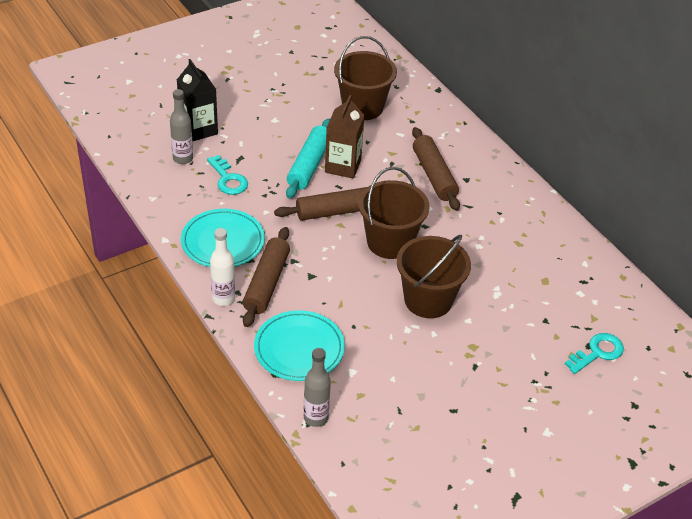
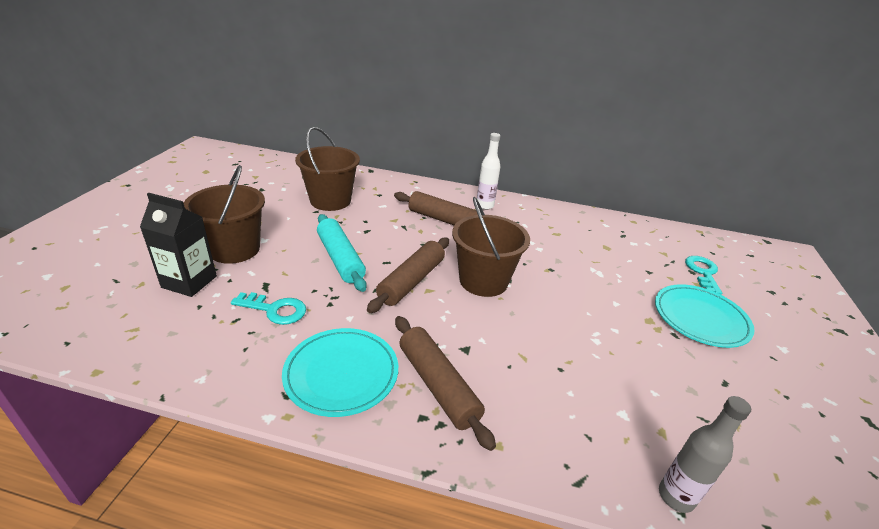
camera: 45 degrees left, 10 degrees down
(183, 158) = (199, 317): grey bottle -> none
(223, 298) = (417, 437): white bottle -> white bottle (484, 206)
(299, 349) = (556, 431): turquoise plate -> turquoise plate (700, 318)
(343, 166) = (370, 246): brown carton -> none
(428, 300) = (572, 306): brown bucket -> brown bucket (234, 249)

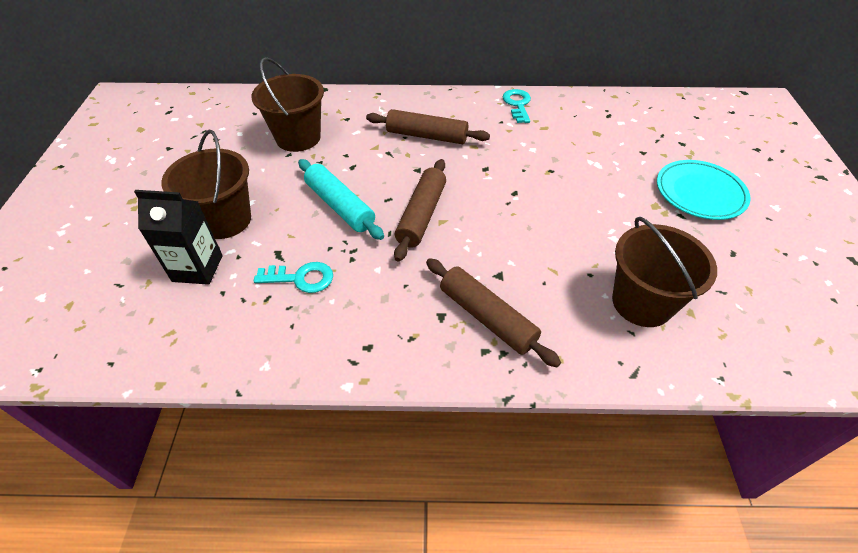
camera: 10 degrees left, 15 degrees up
(341, 374) = (395, 328): turquoise plate -> none
(483, 281) = (491, 199): brown bucket -> brown bucket (642, 302)
(484, 206) = (462, 109): white bottle -> none
(676, 496) = (713, 366): grey bottle -> none
(702, 272) = (692, 142): turquoise key -> turquoise key (517, 104)

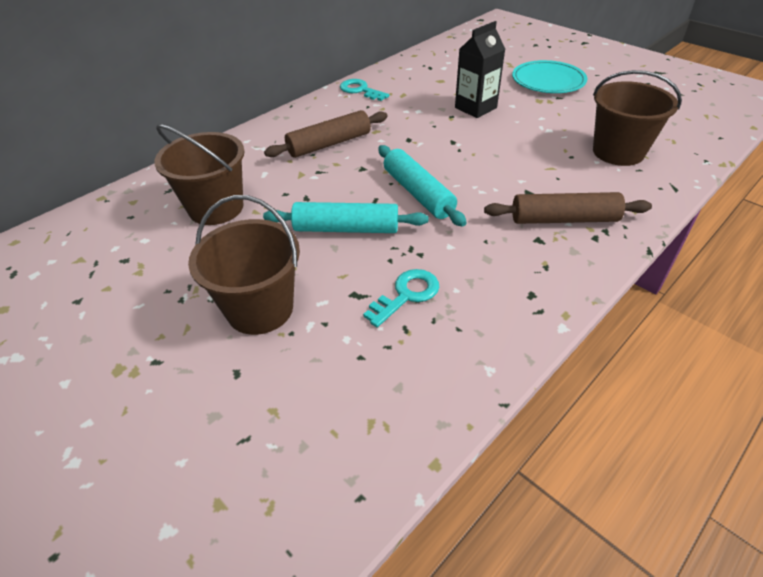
camera: 45 degrees left, 5 degrees down
(197, 268) = (303, 360): black carton -> black carton (475, 108)
(421, 215) = (418, 193): brown rolling pin -> turquoise rolling pin

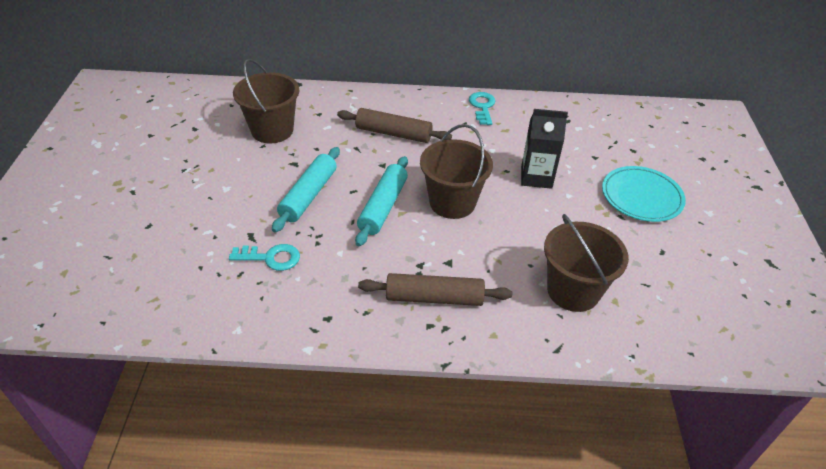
camera: 45 degrees right, 0 degrees up
(260, 309) = (203, 204): brown bucket -> brown bucket (452, 202)
(346, 228) = (309, 195): turquoise rolling pin -> turquoise rolling pin turned 60 degrees clockwise
(564, 219) = (434, 298): brown rolling pin -> brown rolling pin turned 45 degrees counterclockwise

